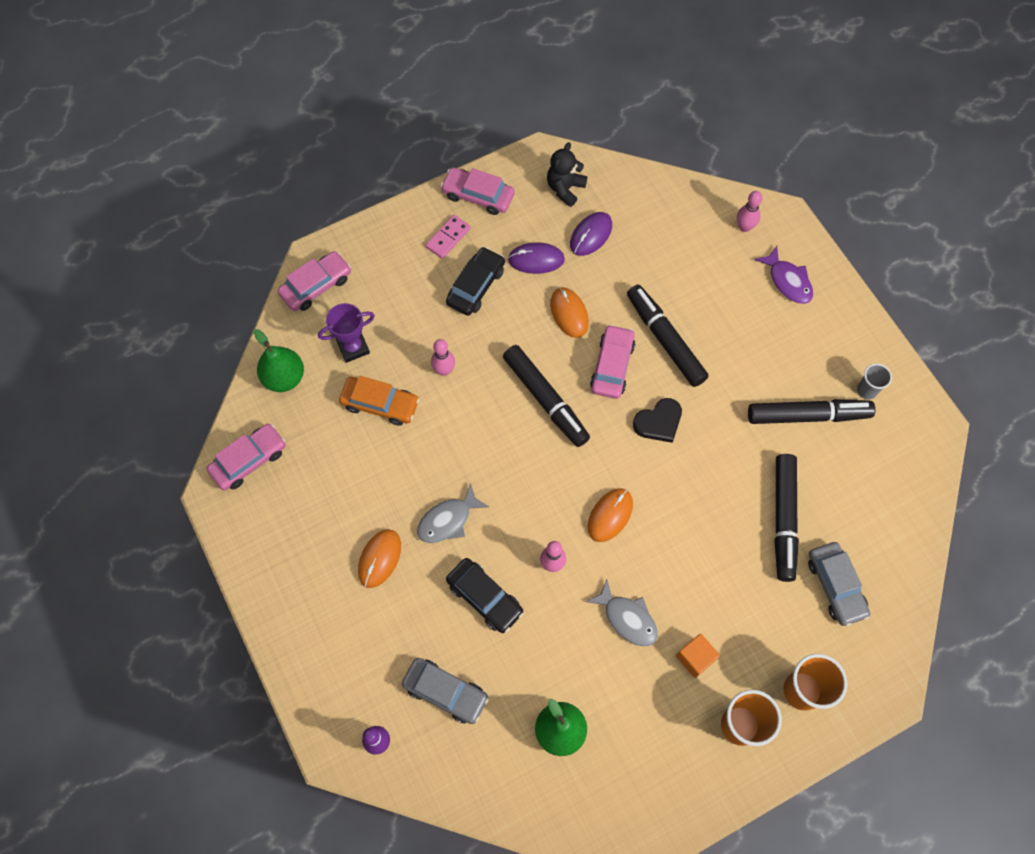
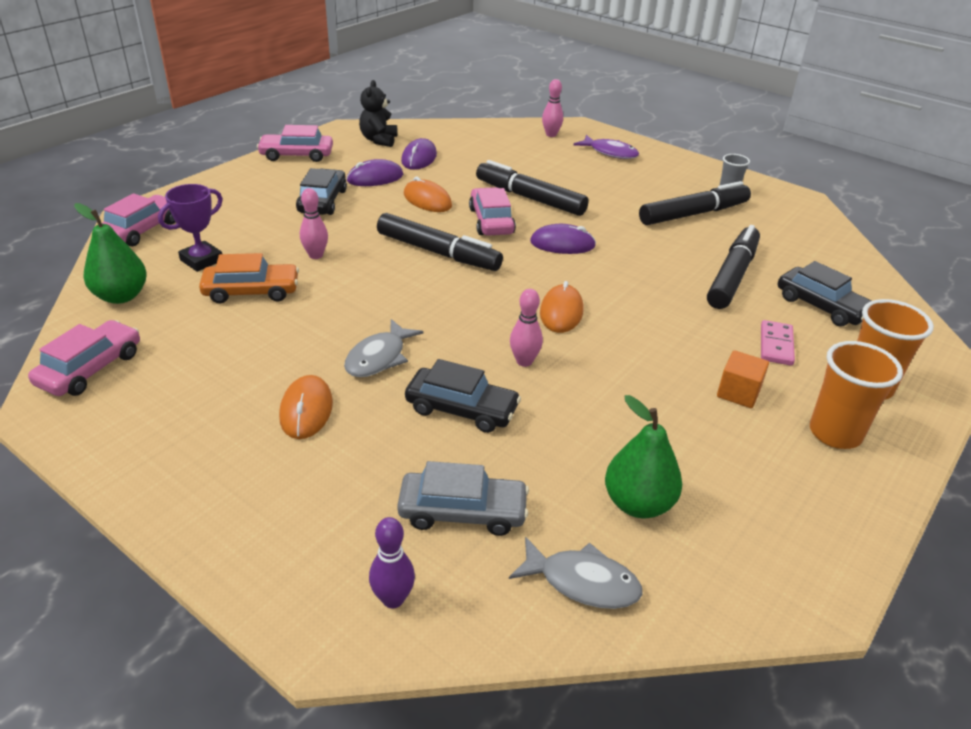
camera: 25 degrees left, 30 degrees down
(448, 238) = (278, 180): pink domino -> pink domino (776, 345)
(627, 618) = (639, 382): grey fish -> grey fish (582, 582)
(658, 422) = (562, 244): black heart -> purple mouse
(783, 519) = (732, 276): black marker -> black marker turned 135 degrees counterclockwise
(835, 586) = (821, 306): grey car -> black car

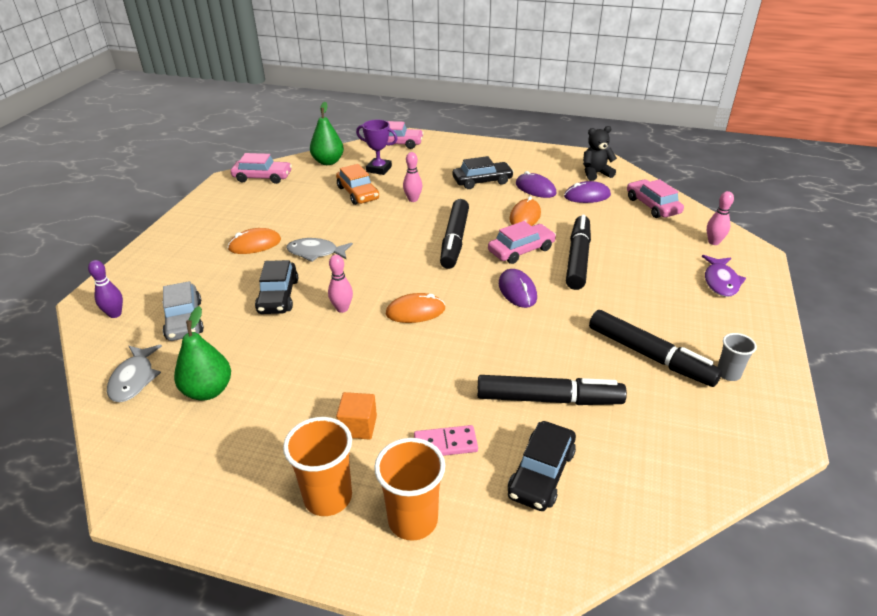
camera: 70 degrees right, 0 degrees up
(297, 155) = (535, 154): pink car -> pink car (652, 206)

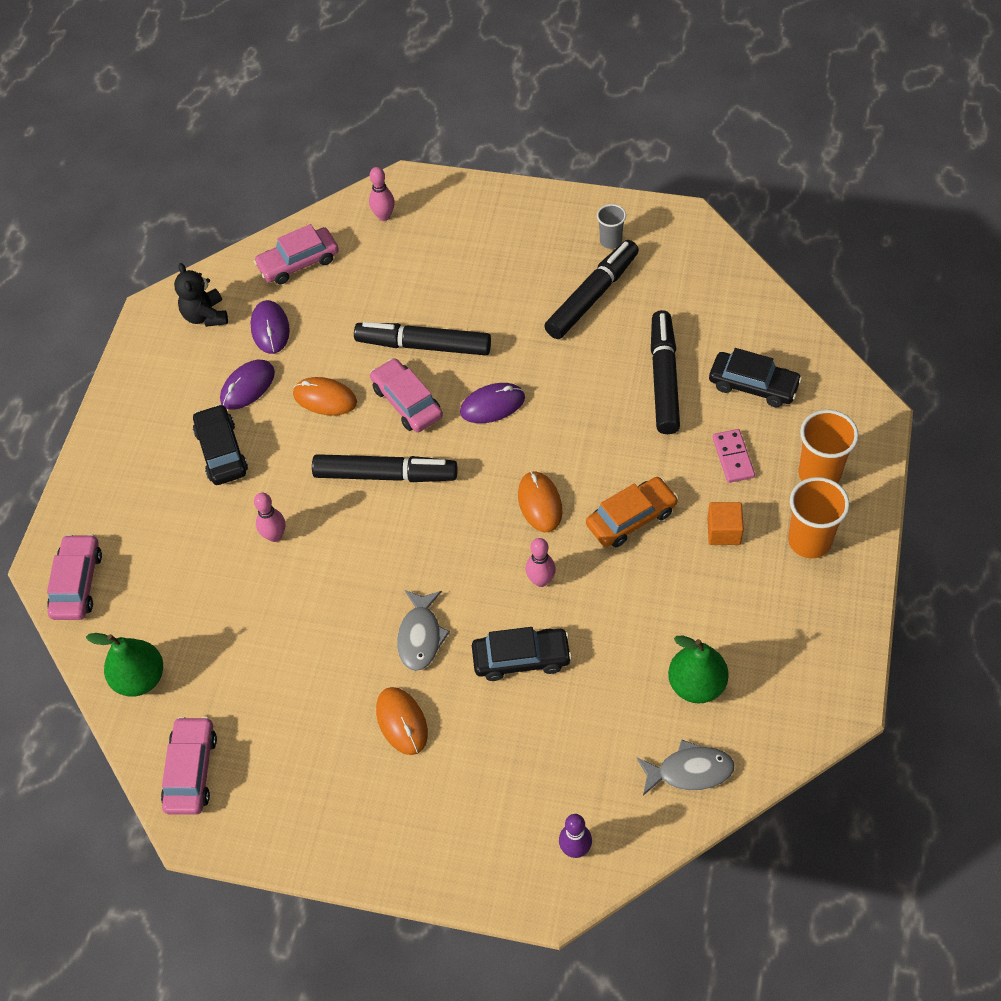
camera: 90 degrees left, 20 degrees up
(184, 320) = (579, 755): grey car -> none
(358, 193) = (252, 613): orange car -> orange car (631, 518)
(379, 169) = (173, 596): purple trophy -> none
(720, 281) = (463, 222): purple fish -> none

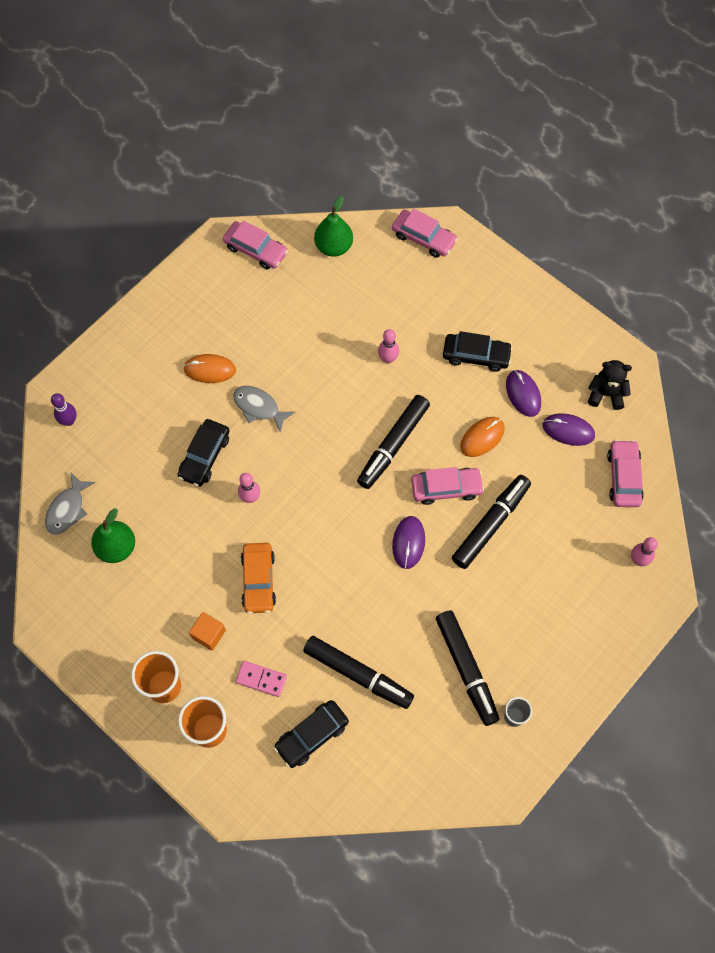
camera: 115 degrees right, 10 degrees up
(540, 503) = (308, 529): orange mouse -> none

